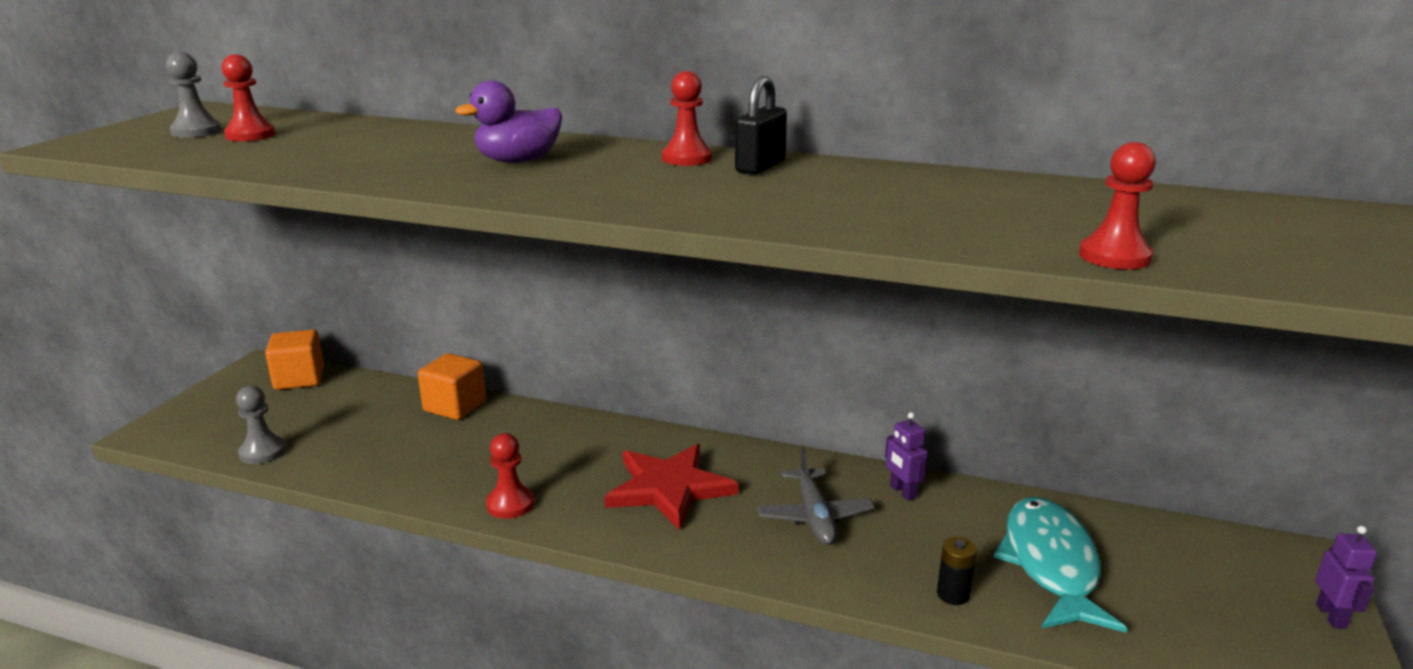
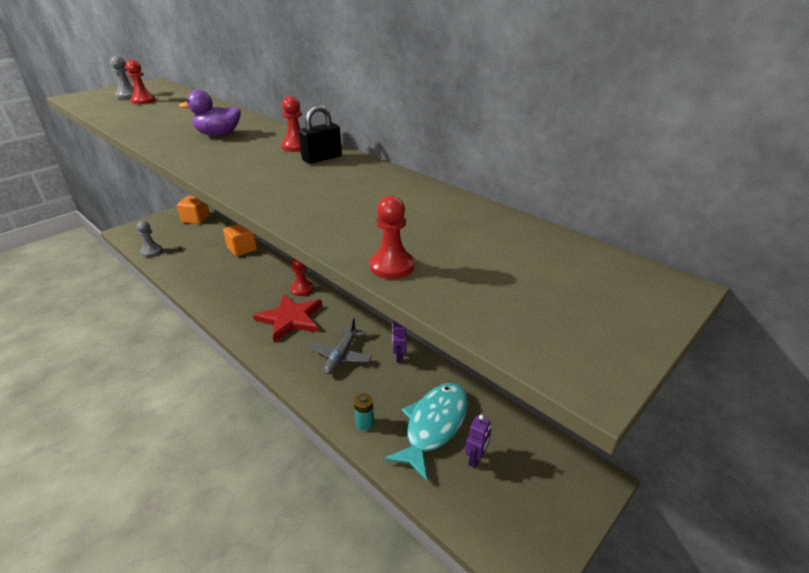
camera: 25 degrees right, 10 degrees up
(510, 504) = (218, 306): red pawn -> red pawn (302, 289)
(953, 594) = (364, 423): black battery -> turquoise battery
(1331, 616) = (570, 521): purple robot -> purple robot (476, 458)

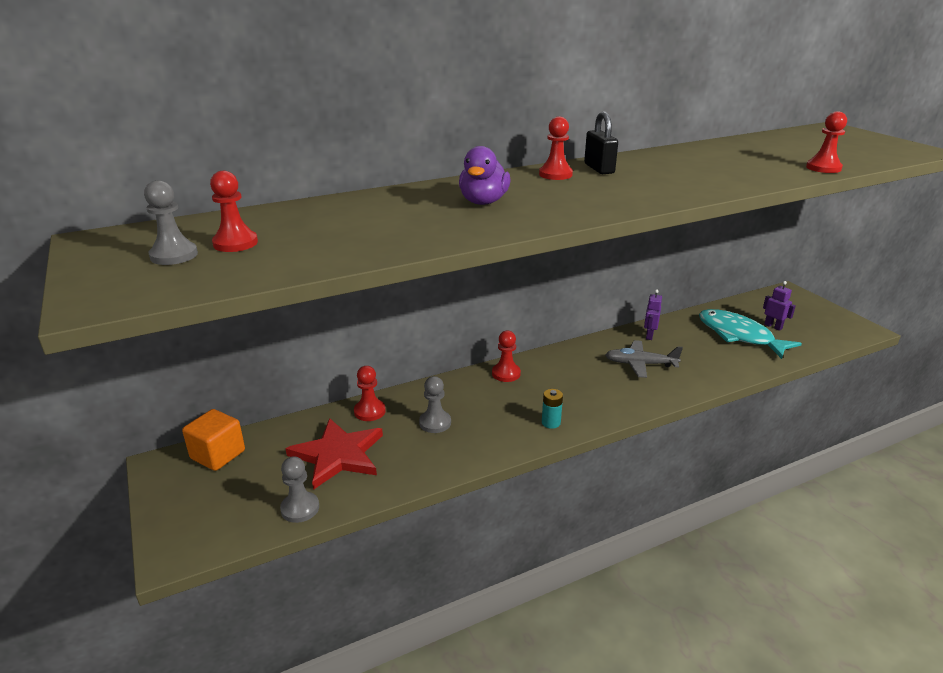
camera: 70 degrees left, 5 degrees down
(233, 273) = (435, 423): none -> grey pawn
(242, 249) = (369, 411): orange cube -> red pawn
(290, 319) = (564, 387): red star -> red star (338, 455)
(341, 356) = (640, 364): grey plane -> grey plane turned 150 degrees clockwise
(364, 423) = (734, 365): turquoise battery -> turquoise battery (551, 423)
(399, 356) = (649, 335): purple robot -> purple robot turned 90 degrees clockwise

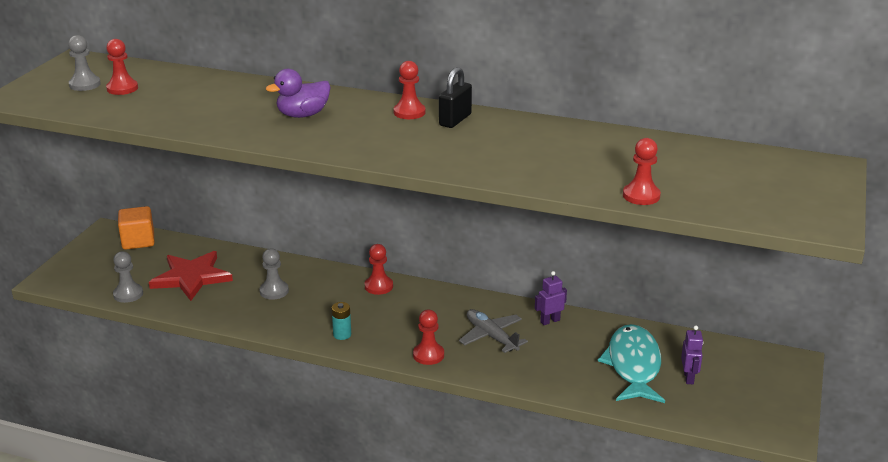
camera: 45 degrees right, 0 degrees up
(369, 411) = (251, 262): red pawn -> red pawn (428, 355)

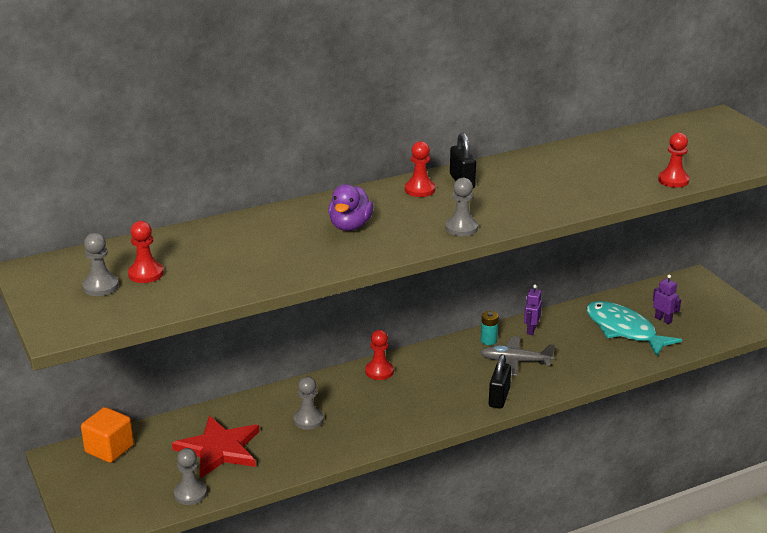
camera: 45 degrees left, 0 degrees up
(342, 334) = (417, 420): turquoise battery -> turquoise battery (488, 340)
(373, 151) = (461, 228): none -> grey pawn
(428, 355) = (499, 398): red pawn -> black padlock

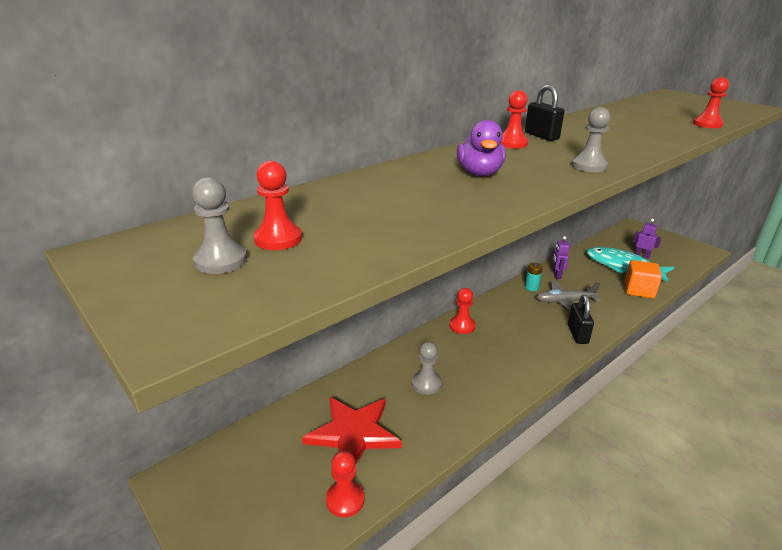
camera: 15 degrees left, 0 degrees up
(109, 449) = (230, 456): orange cube -> orange cube (639, 290)
(190, 494) = (345, 500): grey pawn -> red pawn

